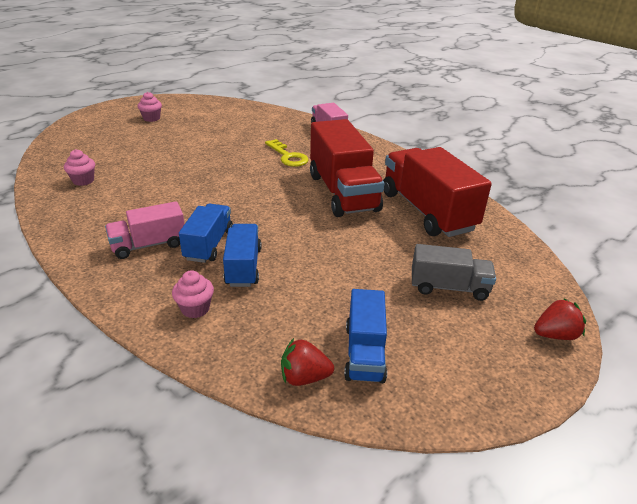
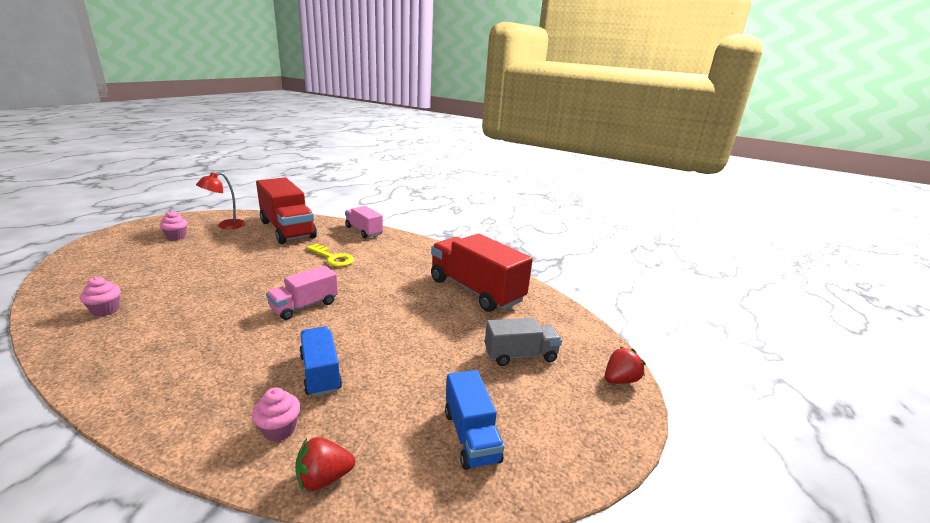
camera: 20 degrees left, 10 degrees down
(149, 245) = (205, 368): pink truck -> pink truck (304, 306)
(196, 111) = (225, 226): none -> red lamp
(209, 245) = (275, 356): blue truck -> none
(304, 377) = (421, 478): red strawberry -> red strawberry (324, 478)
(343, 192) = (396, 284): red truck -> red truck (287, 229)

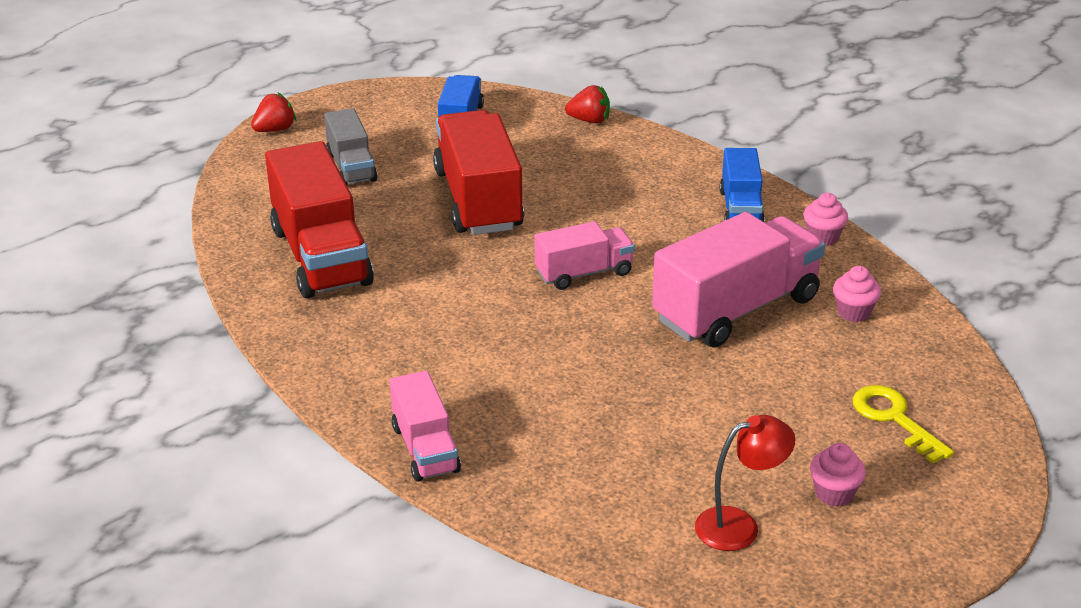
camera: 155 degrees left, 10 degrees up
(197, 300) = (736, 309): none -> pink truck
(279, 429) = (621, 152): pink cupcake -> pink cupcake (823, 237)
(287, 229) = (596, 484): red truck -> red truck (478, 200)
(320, 373) = (578, 188): blue truck -> blue truck (741, 208)
(333, 258) = (518, 368): yellow key -> yellow key (894, 419)
(520, 355) = (351, 167): grey truck -> grey truck turned 120 degrees counterclockwise
(620, 380) = (275, 130): red strawberry -> red strawberry turned 150 degrees clockwise

